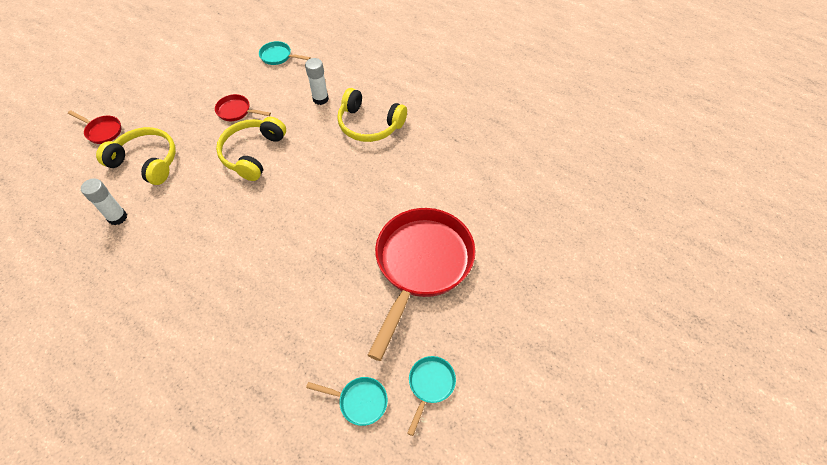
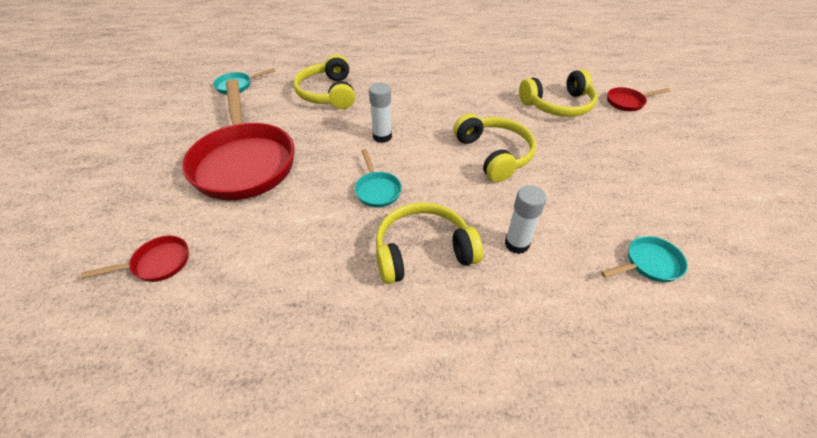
camera: 140 degrees right, 10 degrees down
(117, 217) = (512, 75): white glue stick -> white glue stick (382, 137)
(236, 111) = (570, 176): red pan -> red pan (157, 263)
(287, 313) = (328, 93): none -> yellow headphones
(430, 385) = (190, 110): turquoise pan -> turquoise pan (377, 190)

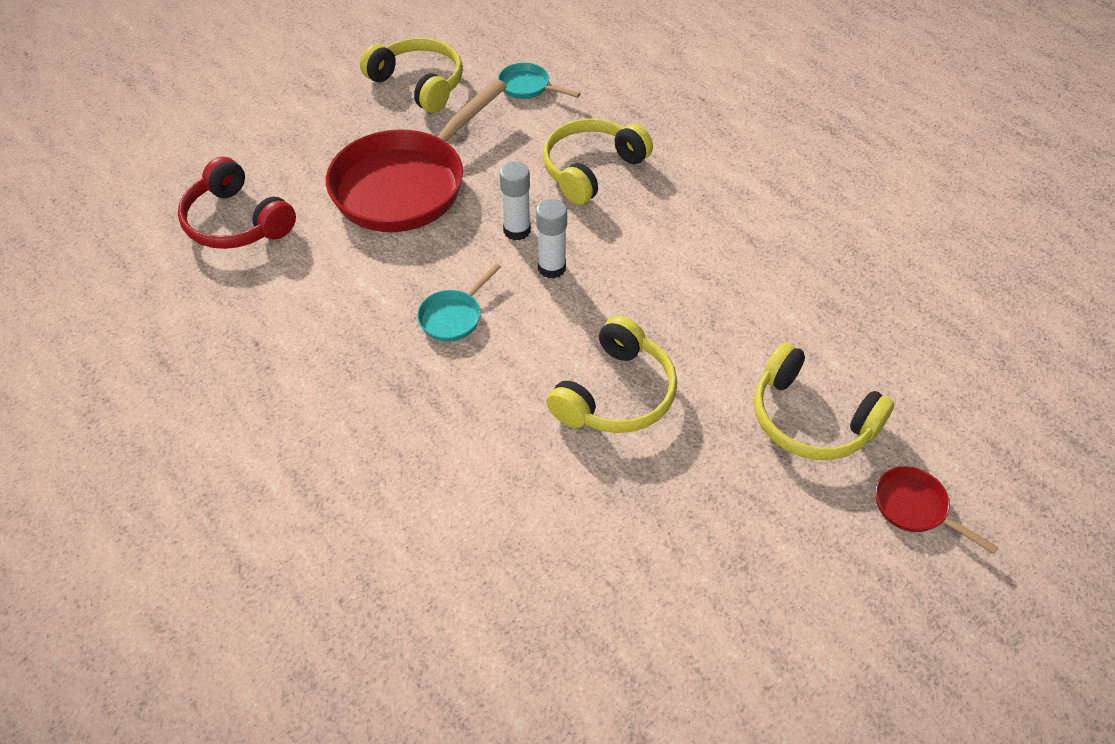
camera: 55 degrees right, 5 degrees up
(157, 263) = (236, 222): red pan -> red headphones
(423, 251) = (391, 406): yellow headphones -> yellow headphones (419, 84)
(516, 244) = (465, 486): white glue stick -> white glue stick (517, 230)
(649, 264) = (532, 638): turquoise pan -> none

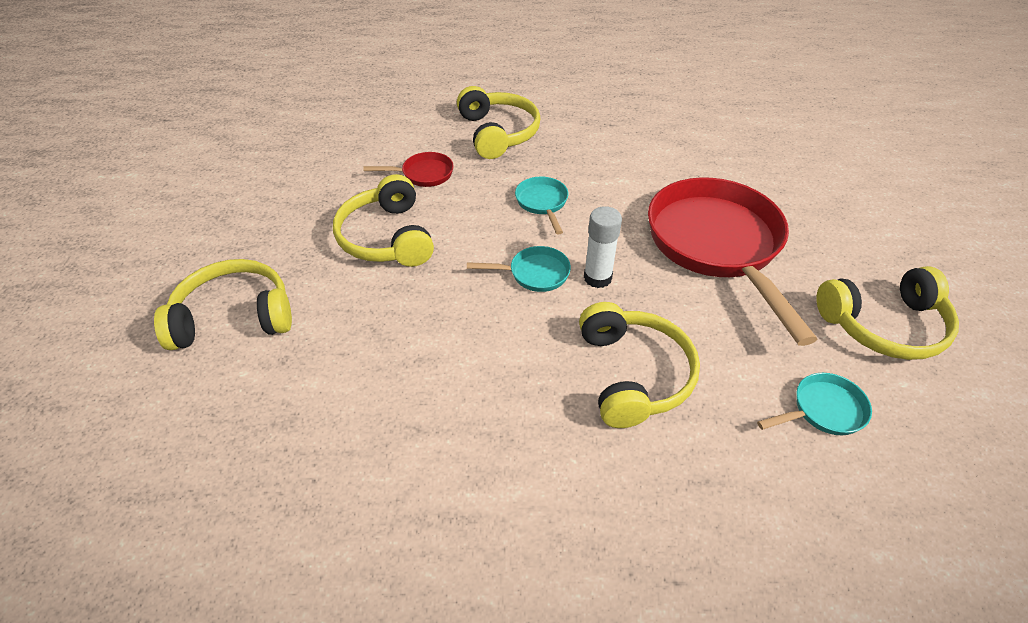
camera: 130 degrees right, 5 degrees down
(236, 222) = (743, 153): red headphones -> none
(359, 430) = (498, 133): none -> yellow headphones
(551, 268) = (534, 273): white glue stick -> turquoise pan
(915, 508) = (113, 316): red pan -> red pan (423, 174)

